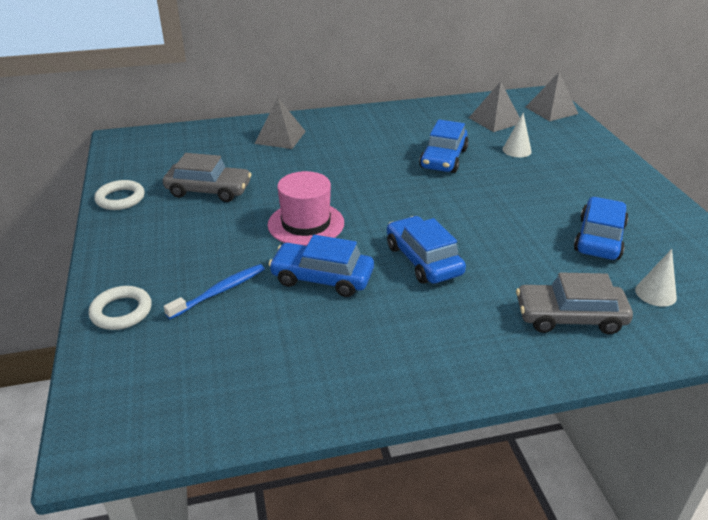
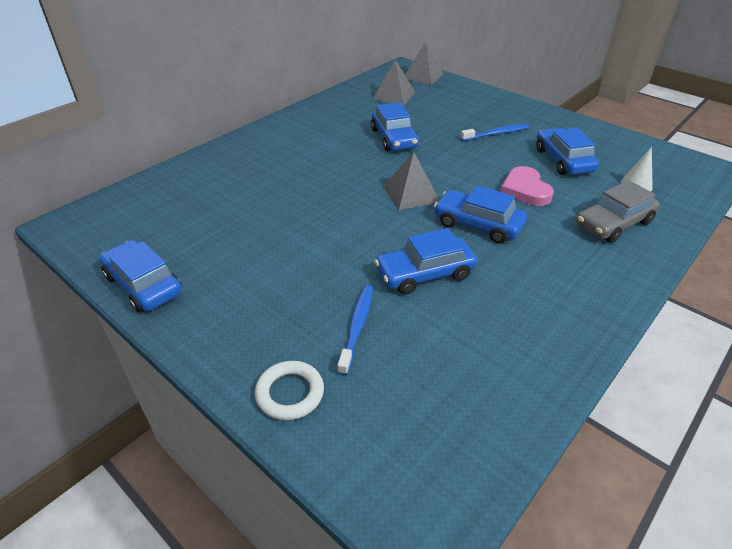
camera: 35 degrees left, 5 degrees up
(120, 199) = (143, 285): white ring -> blue car
(209, 190) = (228, 239): grey car -> none
(280, 137) = (235, 166): grey pyramid -> grey pyramid (411, 194)
(306, 224) = (354, 234): pink hat -> none
(514, 249) = (525, 190): none -> pink heart
(517, 150) = (436, 114): white cone -> none
(557, 188) = (496, 134): none -> blue toothbrush

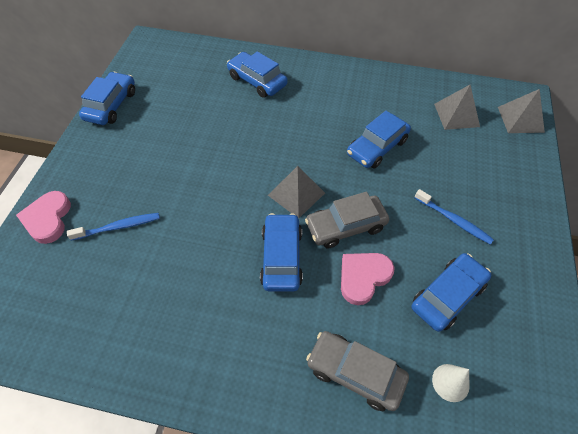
camera: 60 degrees right, 15 degrees up
(290, 393) = (48, 219): white ring -> pink heart
(425, 273) = (195, 244): blue car -> blue car (257, 81)
(467, 181) = (345, 226): none -> grey car

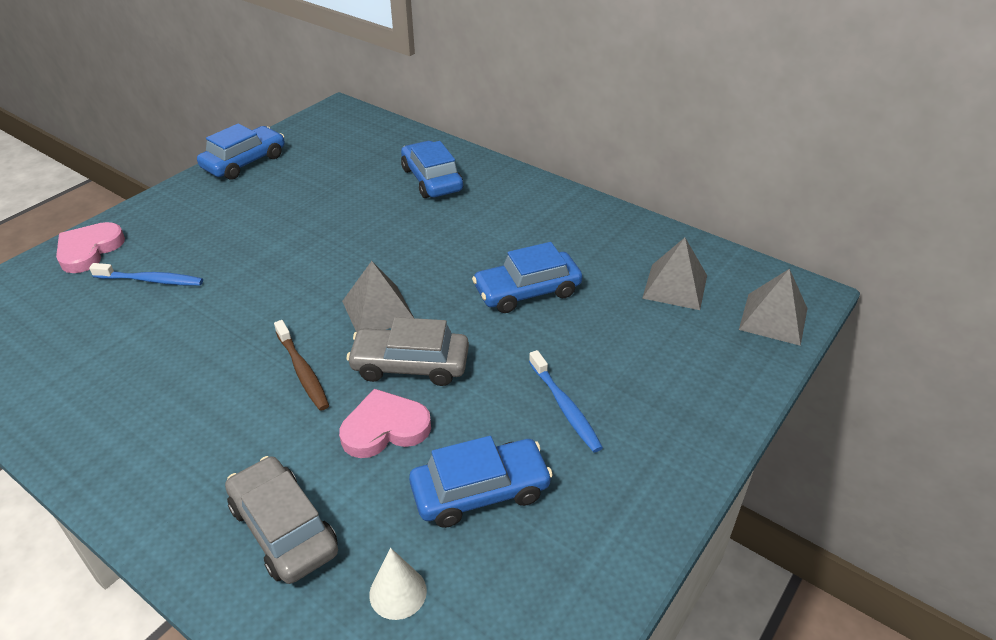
camera: 25 degrees right, 15 degrees down
(281, 257) = (302, 371): blue car -> brown toothbrush

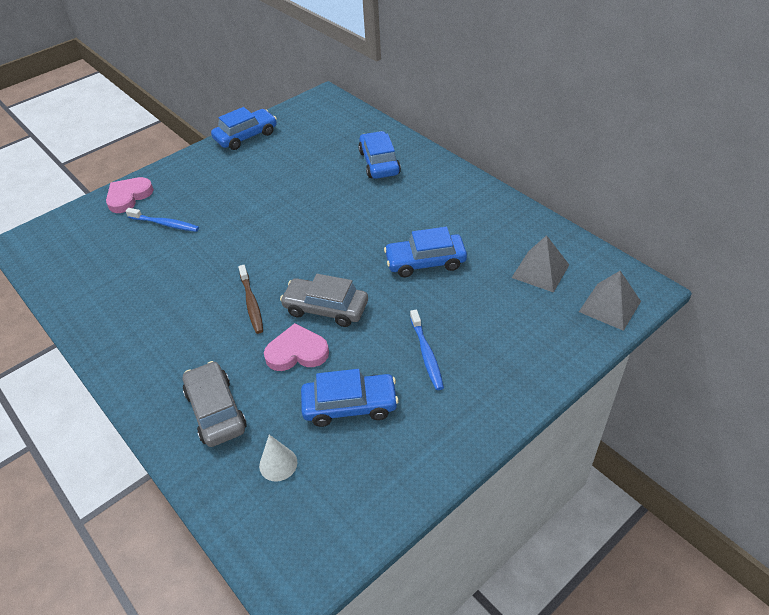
camera: 15 degrees right, 5 degrees up
(378, 310) = (313, 264): grey pyramid -> none

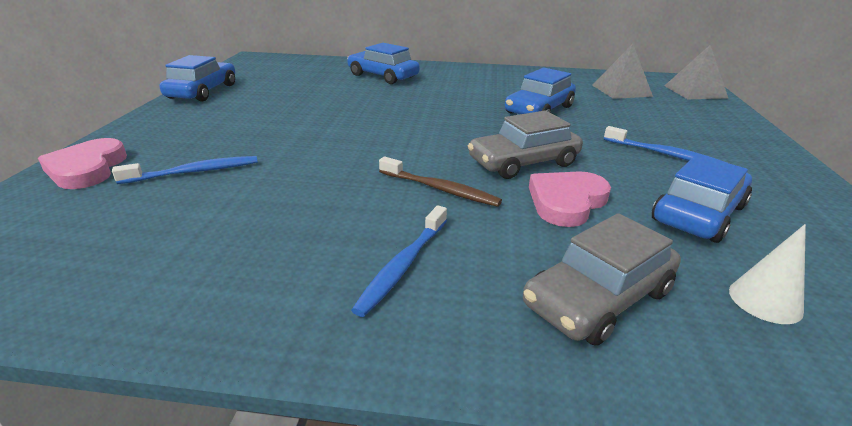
camera: 45 degrees left, 15 degrees down
(171, 342) = (403, 266): none -> blue toothbrush
(216, 410) = (598, 298): grey car -> grey car turned 60 degrees counterclockwise

